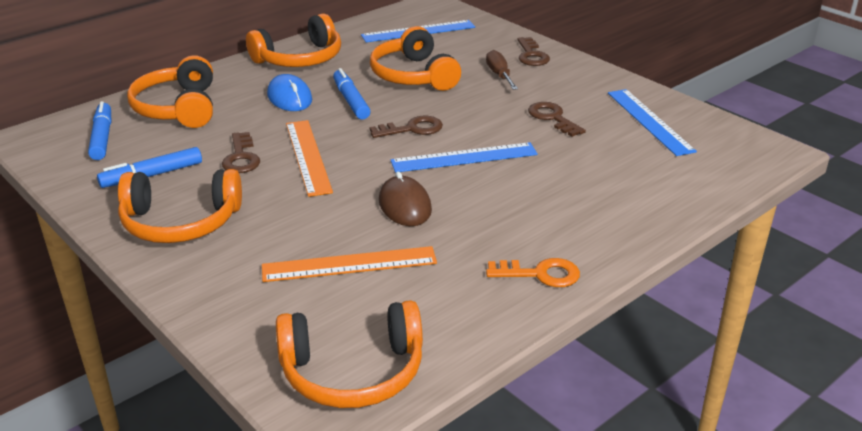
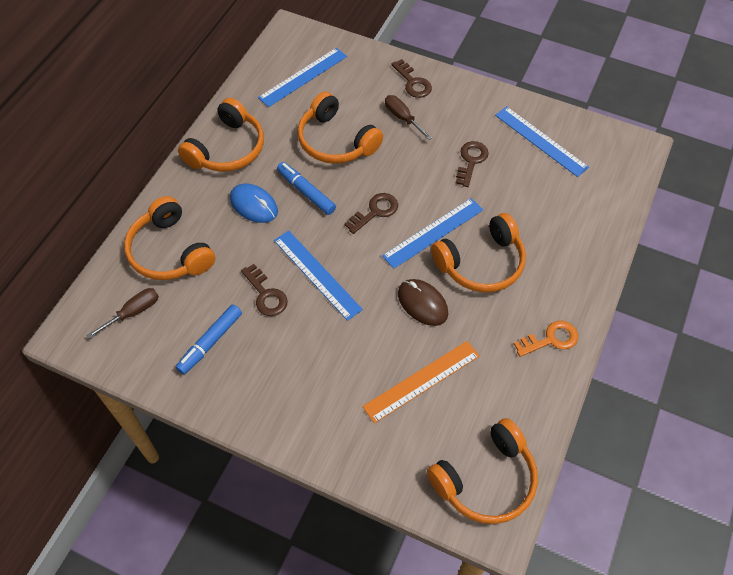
camera: 25 degrees left, 25 degrees up
(102, 137) = (133, 312): blue marker -> brown screwdriver
(180, 222) = (272, 386): orange headphones -> orange headphones (481, 263)
(308, 156) = (317, 274): orange ruler -> blue ruler
(553, 118) = (471, 161): brown key -> brown key turned 75 degrees clockwise

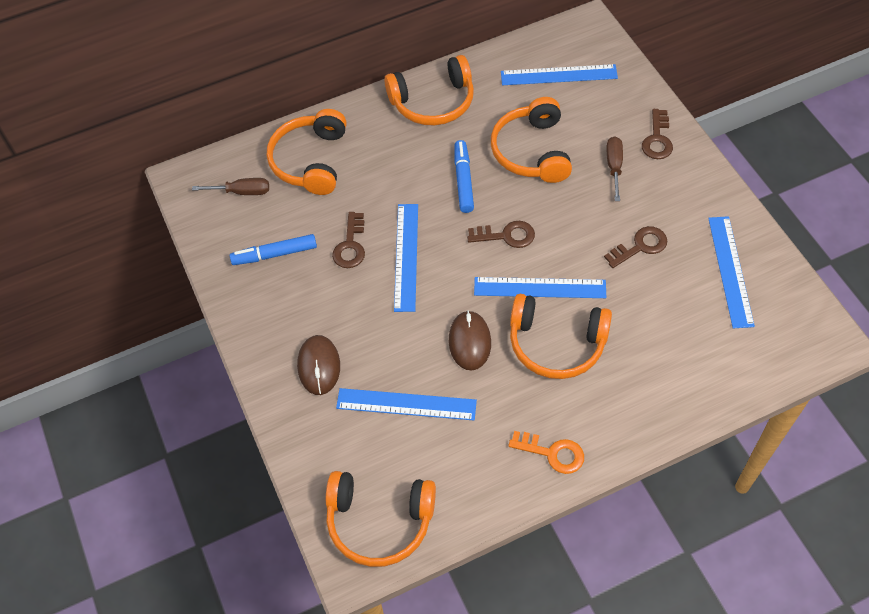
camera: 45 degrees right, 0 degrees up
(253, 205) = (410, 164): blue mouse -> none
(330, 402) = (319, 366): none -> brown mouse
(421, 381) = (406, 404): orange ruler -> blue ruler

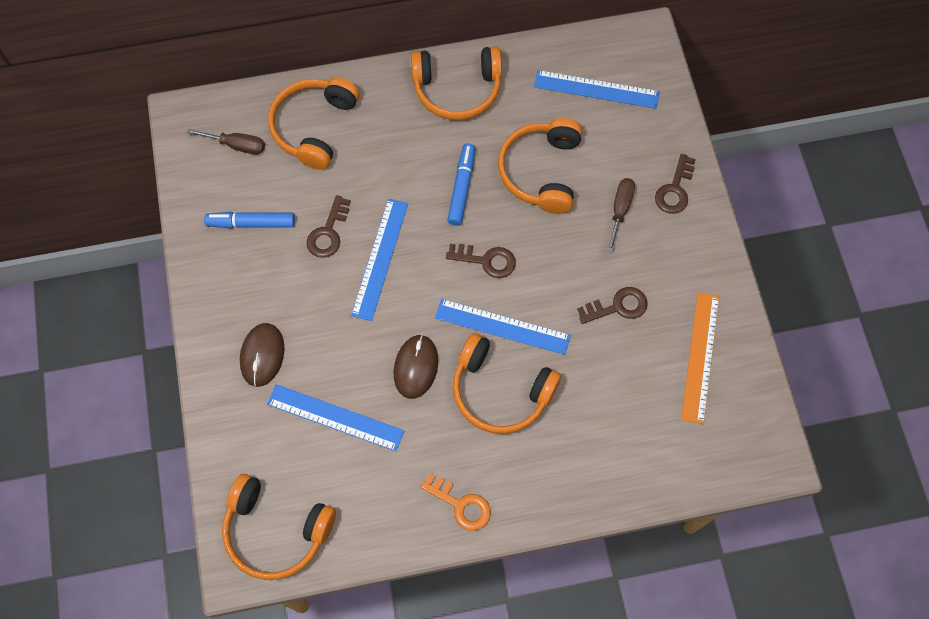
camera: 10 degrees right, 10 degrees up
(730, 271) = (700, 357): blue ruler -> orange ruler

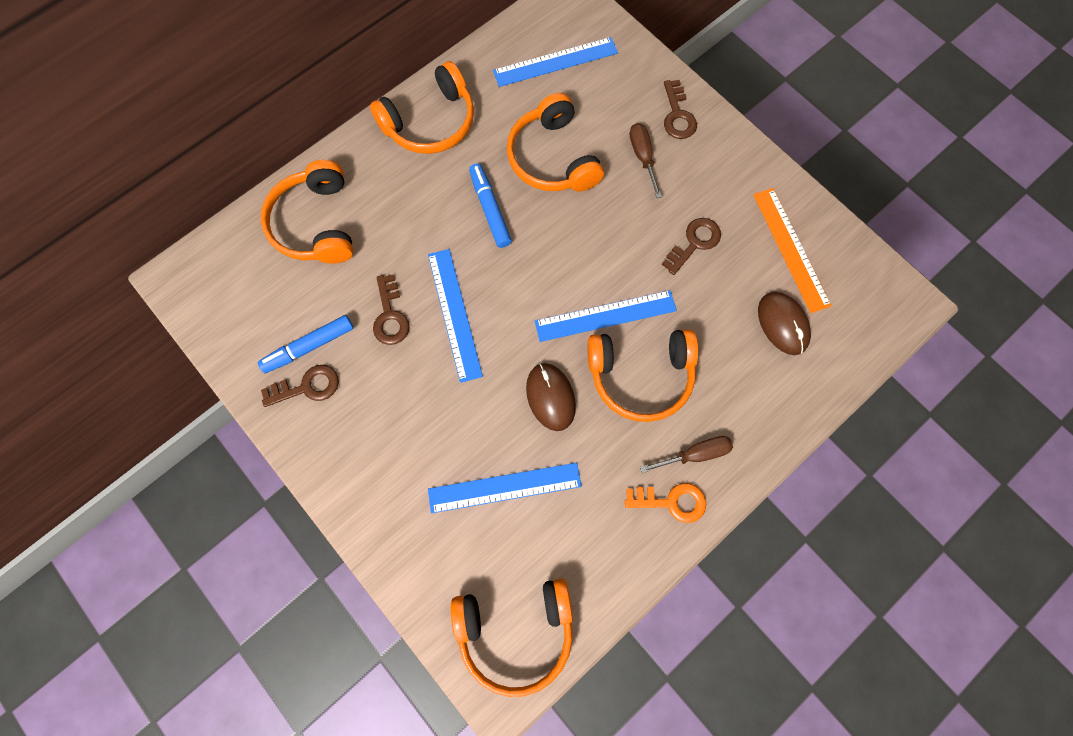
camera: 30 degrees left, 5 degrees up
(237, 145) = (249, 279): brown screwdriver -> brown screwdriver (695, 454)
(262, 355) = (397, 468): brown mouse -> brown mouse (782, 324)
(486, 261) = (554, 264): brown key -> brown key (307, 387)

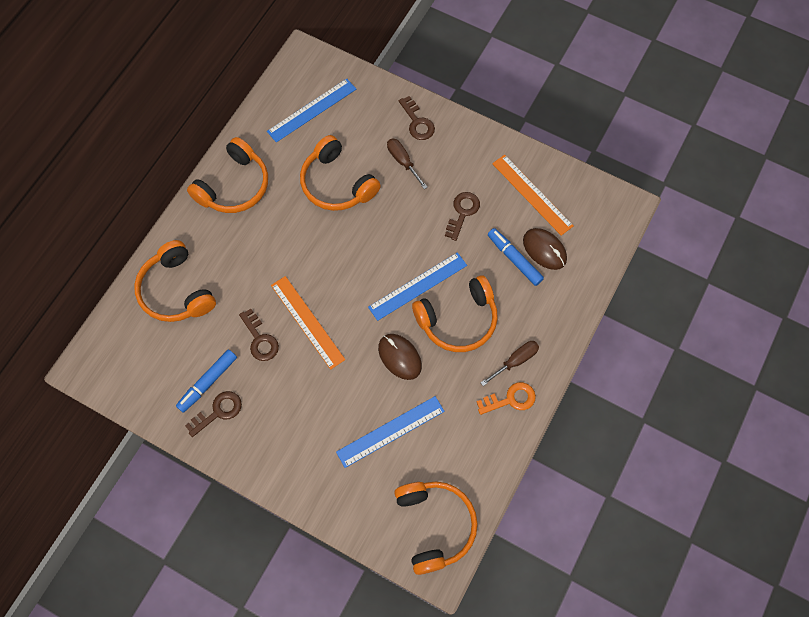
camera: 20 degrees left, 5 degrees down
(455, 314) = (307, 322): blue ruler -> orange ruler
(490, 209) = (304, 236): blue marker -> blue marker (514, 259)
(515, 631) = (435, 525): orange headphones -> orange headphones turned 75 degrees counterclockwise

